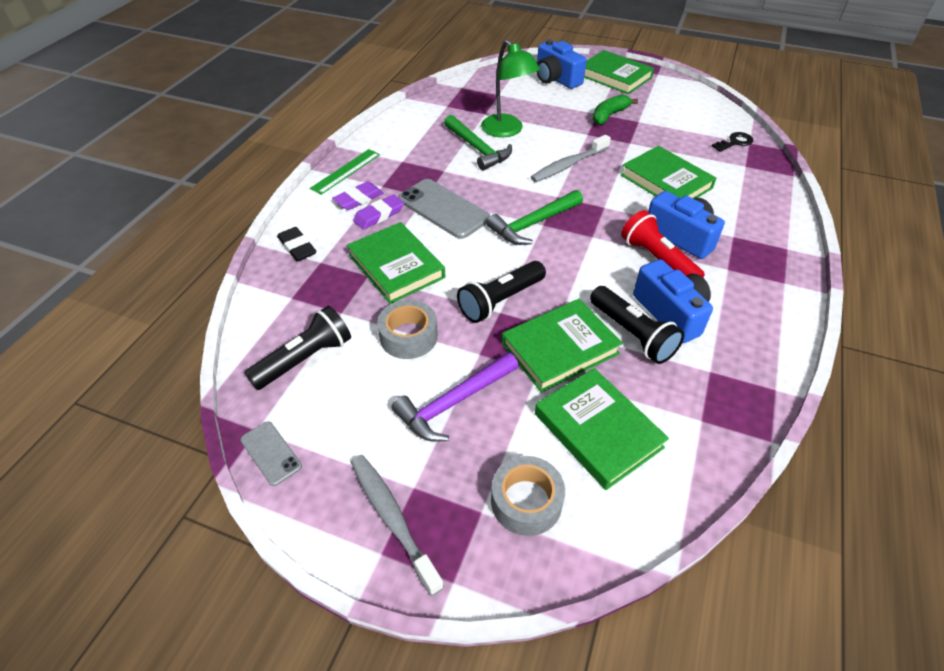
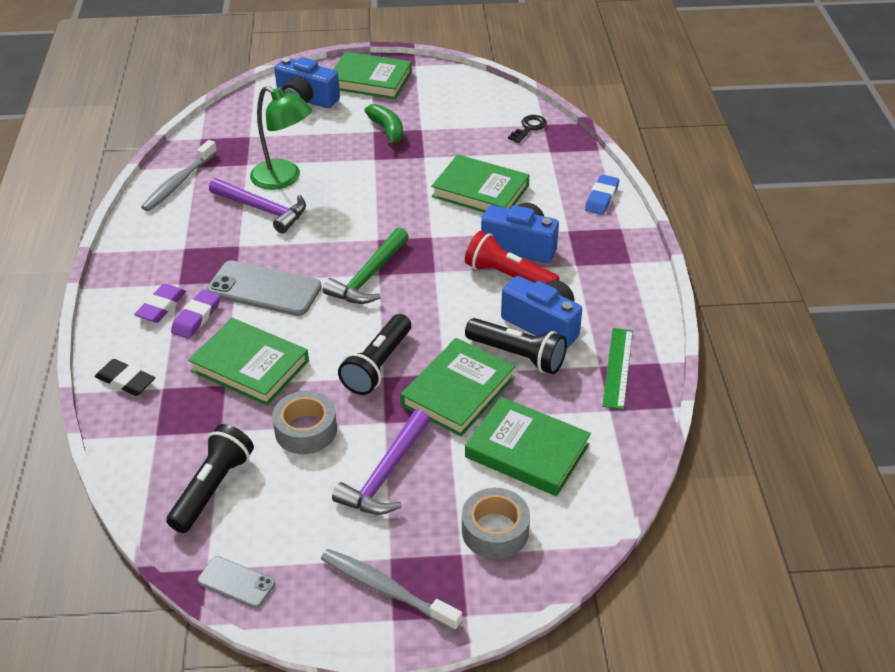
camera: 25 degrees left, 5 degrees down
(346, 171) = (125, 279): green ruler -> green ruler (618, 367)
(477, 148) = (262, 209): green hammer -> purple hammer
(568, 165) = (372, 201): grey toothbrush -> grey toothbrush (178, 183)
(609, 115) = (387, 130): green banana -> green banana turned 135 degrees clockwise
(779, 217) = (602, 198): none -> blue eraser

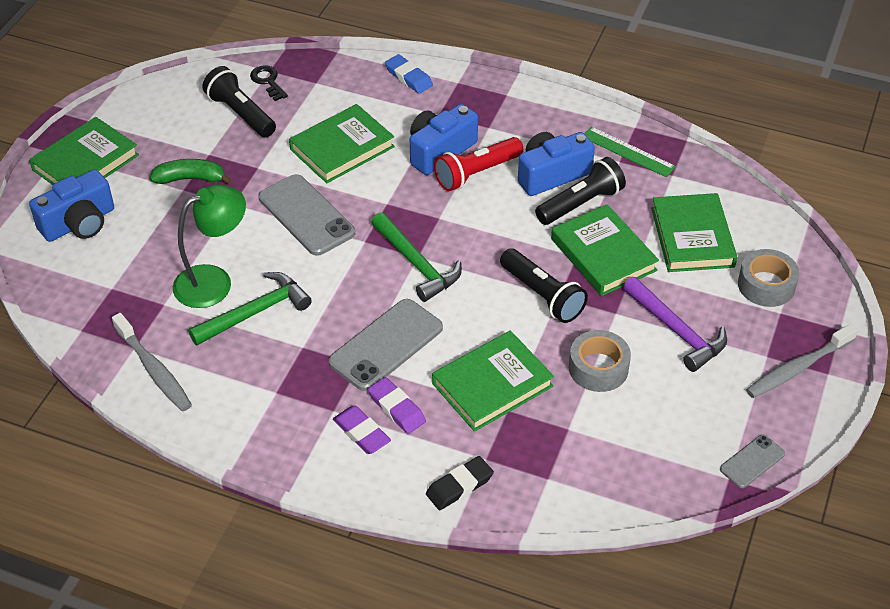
camera: 65 degrees left, 5 degrees up
(213, 488) = (637, 451): black flashlight -> black flashlight (241, 113)
(262, 209) = (255, 312): purple hammer -> green hammer
(386, 199) = (306, 215): none -> grey phone
(527, 451) = (692, 237): green book -> green book turned 60 degrees counterclockwise

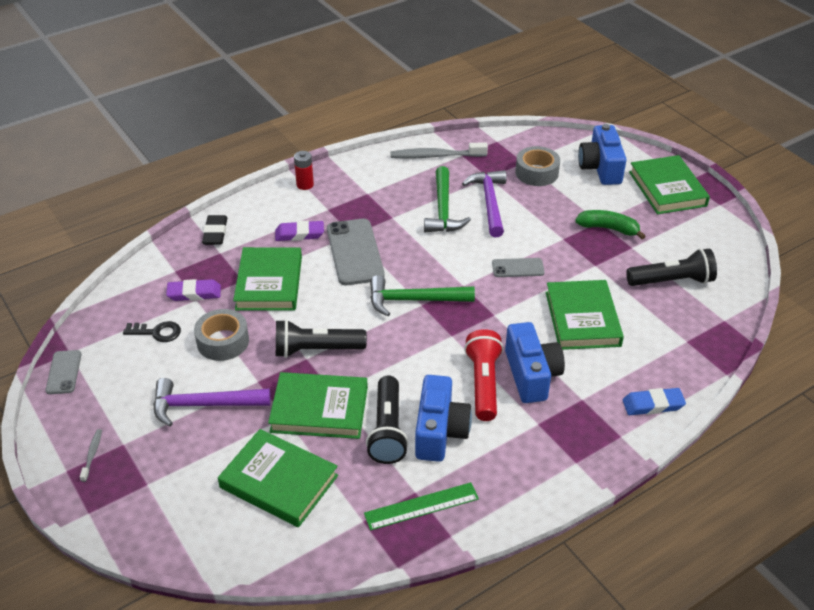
camera: 125 degrees right, 5 degrees down
(190, 179) = (608, 229): green banana -> green banana turned 105 degrees counterclockwise
(214, 281) = (489, 203): green lamp -> purple hammer
(268, 81) = (708, 313): black key -> black key (157, 332)
(305, 459) = (305, 185): none -> red battery
(306, 215) = (518, 268): grey phone -> grey phone, size x0.54
(361, 433) = (298, 212): purple eraser -> purple eraser (194, 293)
(766, 285) = (180, 496): grey tape -> grey tape (536, 173)
(797, 368) = (92, 454): grey toothbrush -> grey toothbrush, size x0.48

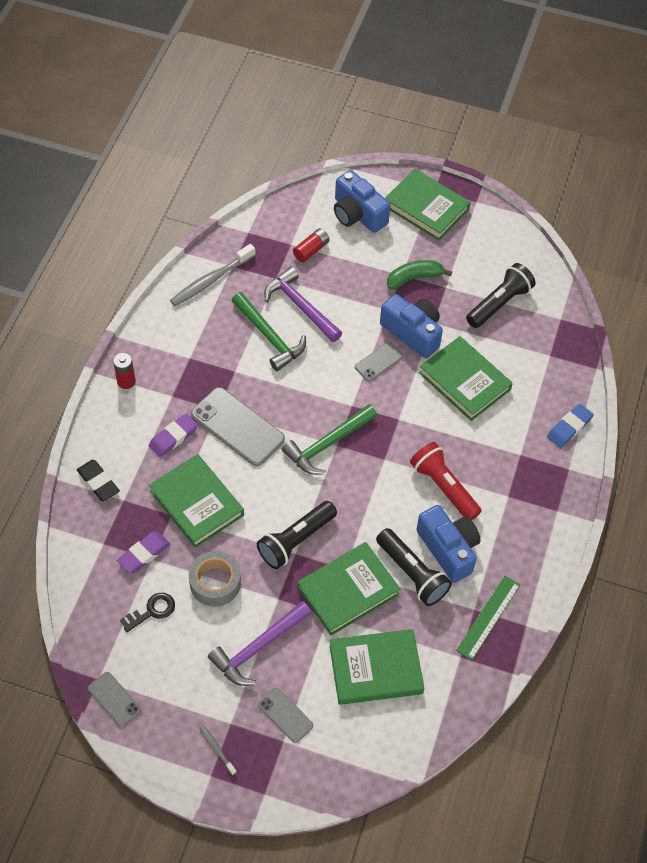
camera: 40 degrees left, 15 degrees up
(169, 466) = (285, 715): none -> grey phone
(531, 375) = (470, 457): blue camera -> blue camera (412, 333)
(536, 173) = (311, 250): grey tape -> red battery

